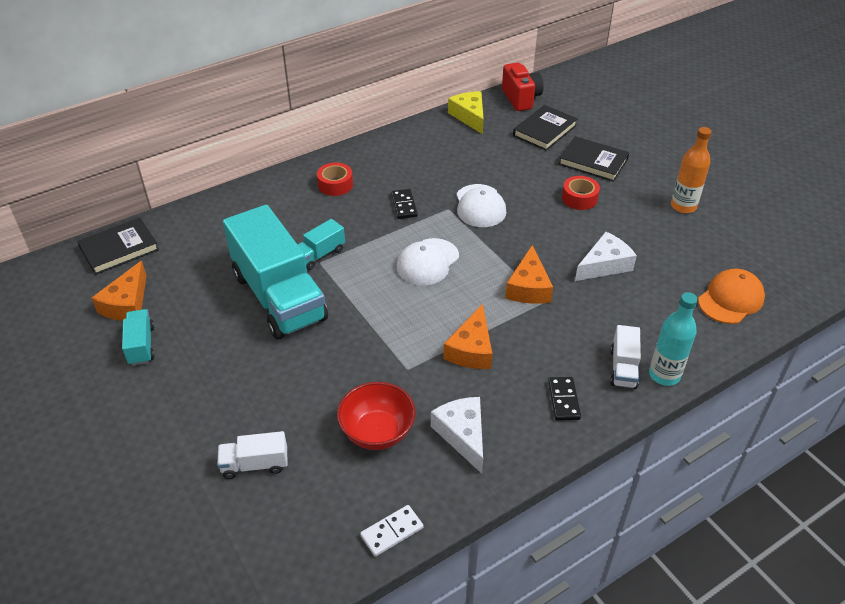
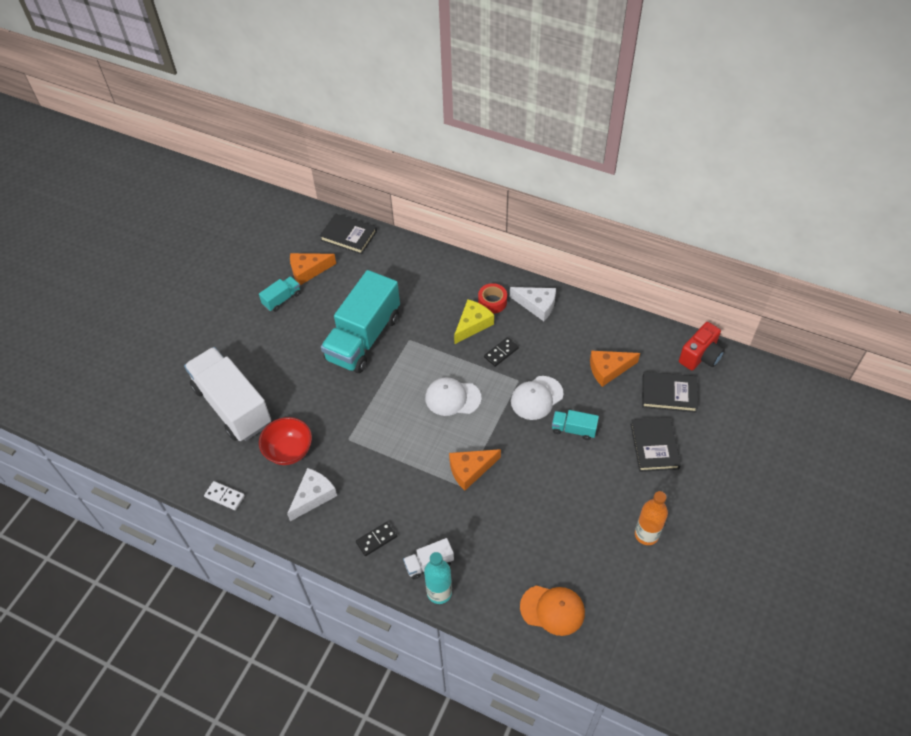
camera: 60 degrees right, 10 degrees up
(255, 464) = (232, 406): white truck -> white truck, size x2.31
(319, 255) = (415, 335): turquoise truck -> turquoise truck (573, 429)
(469, 116) = (643, 335): yellow cheese -> yellow cheese (472, 324)
(471, 349) = (387, 465): orange cheese -> orange cheese (608, 369)
(579, 198) = (597, 457): red tape -> none
(604, 265) = (529, 507): white cheese -> white cheese (537, 305)

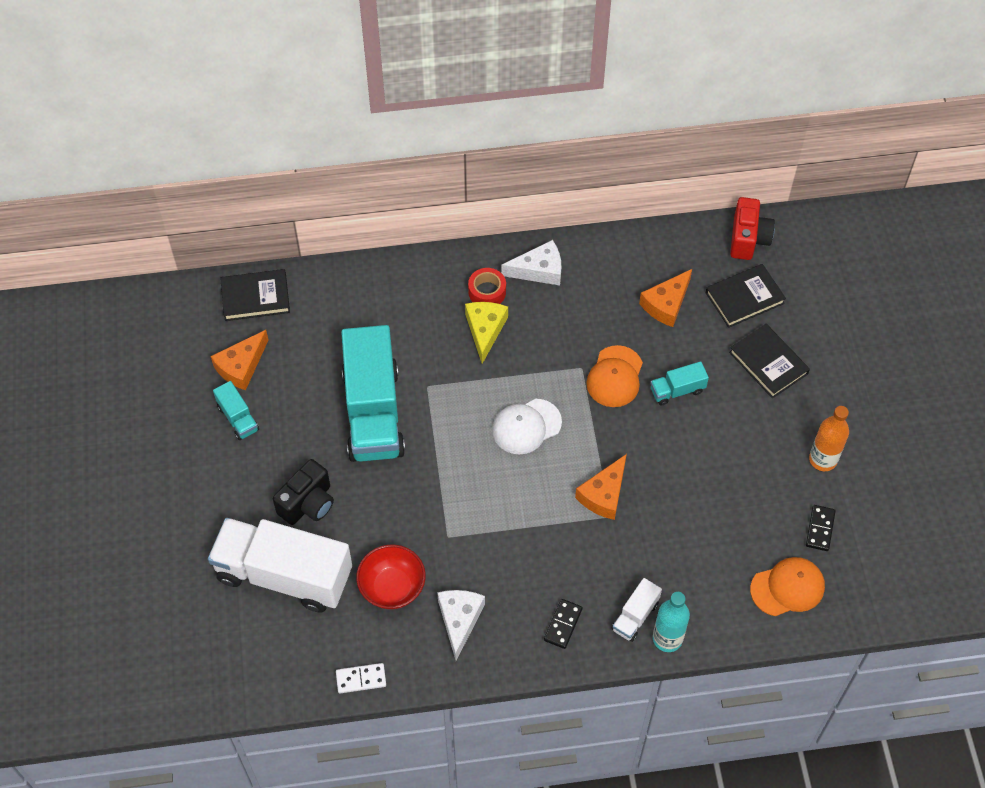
camera: 35 degrees left, 5 degrees up
(281, 371) = (308, 503): none -> black camera
(282, 299) = (238, 418): turquoise truck -> turquoise truck turned 135 degrees clockwise
(501, 353) = (540, 346): black domino -> black domino (820, 529)
(536, 398) = (615, 377): white cap -> orange cap

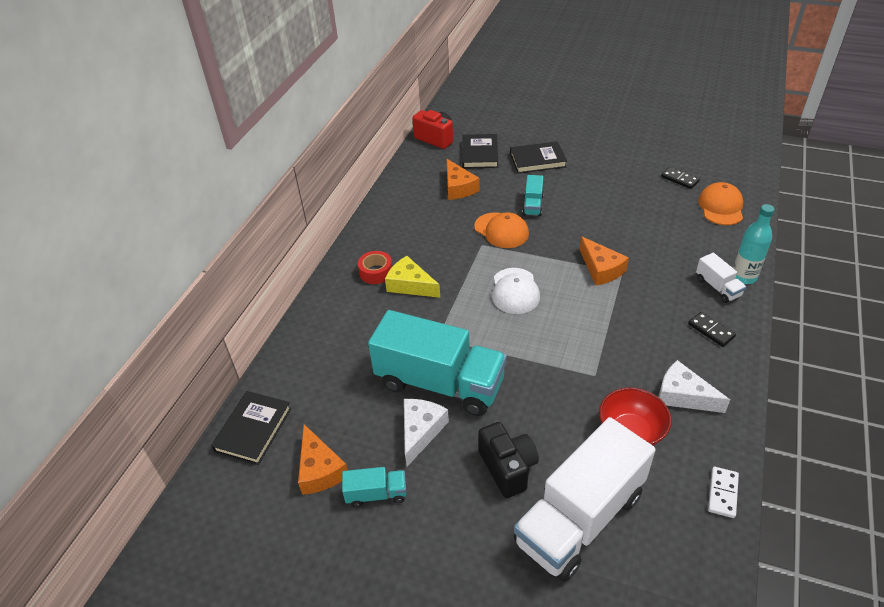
camera: 60 degrees left, 15 degrees down
(539, 270) = (380, 238): white cheese -> white cheese (420, 431)
(823, 459) = (626, 162): orange bottle -> none

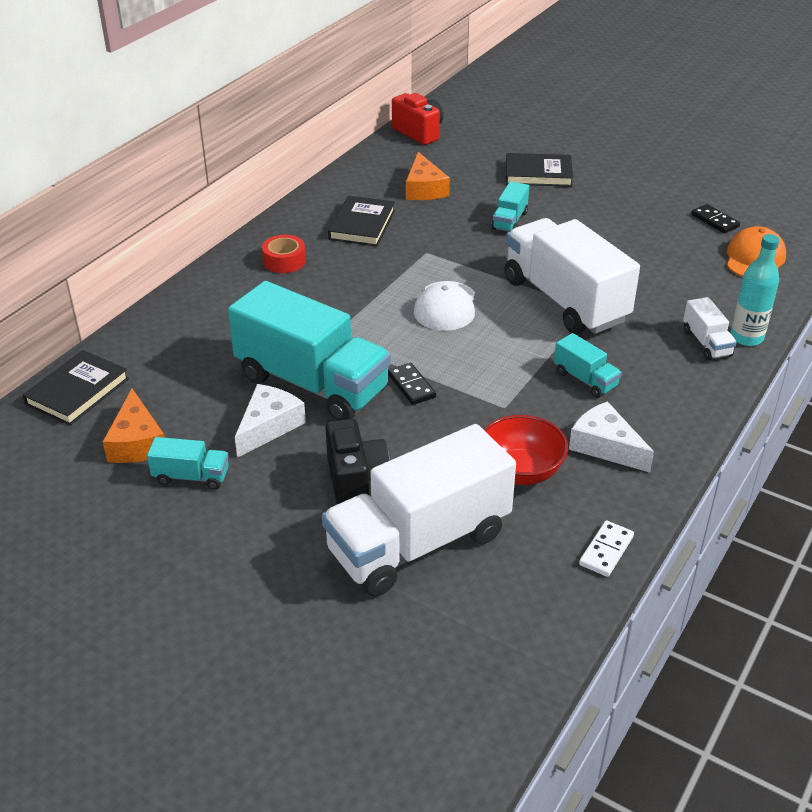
camera: 10 degrees right, 5 degrees down
(410, 285) = (320, 280): yellow cheese -> none
(480, 154) = (467, 157): black book -> black book (362, 225)
(501, 230) = (457, 241): orange cap -> none
(601, 269) = (565, 300): orange cheese -> white truck
(644, 337) = (585, 379): none -> turquoise truck
(711, 330) = (675, 386): black domino -> black domino (411, 386)

